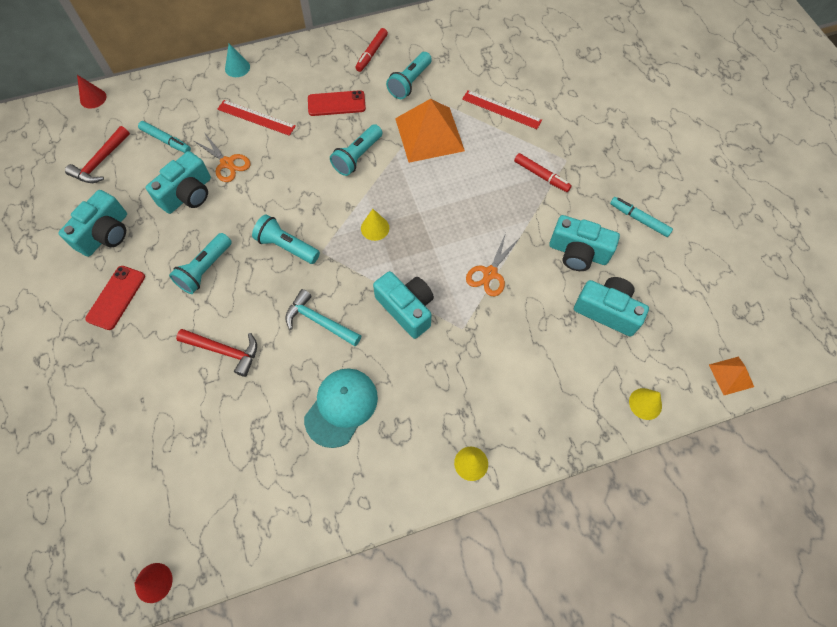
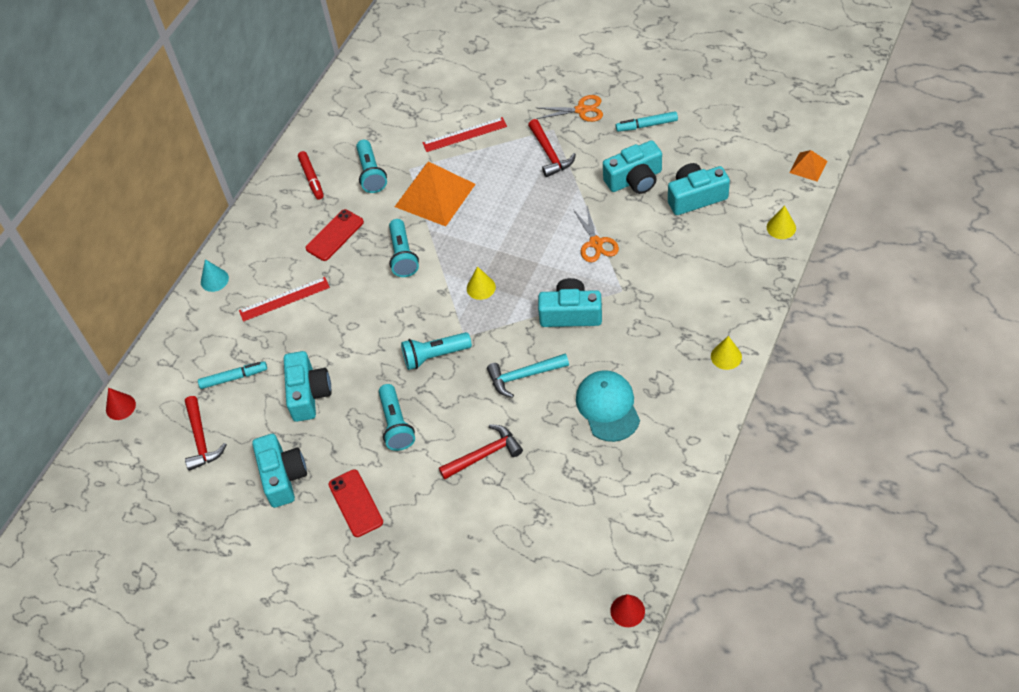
camera: 40 degrees left, 10 degrees down
(227, 163) = (308, 348): orange scissors -> orange scissors (581, 110)
(541, 176) = (549, 154): red marker -> red hammer

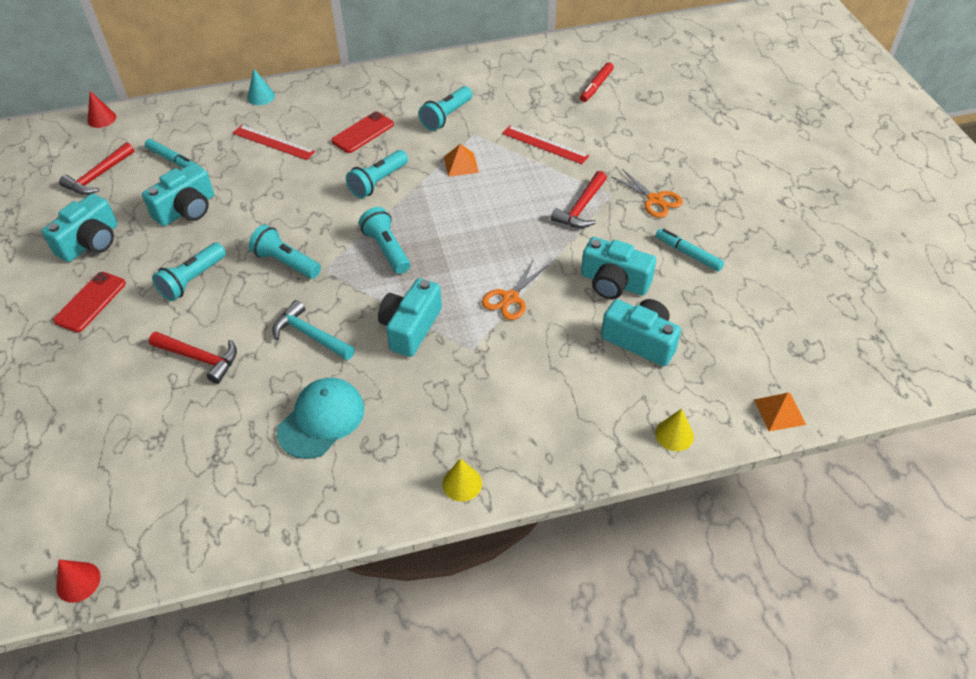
camera: 45 degrees right, 5 degrees down
(312, 178) = (409, 89): red marker -> red marker (596, 86)
(335, 235) = (363, 133): red phone -> red phone turned 45 degrees counterclockwise
(435, 195) = (461, 164): orange pyramid -> orange pyramid, size x0.48
(481, 287) = (387, 249): yellow cone -> turquoise flashlight
(571, 314) = (410, 327): turquoise camera -> turquoise camera turned 120 degrees counterclockwise

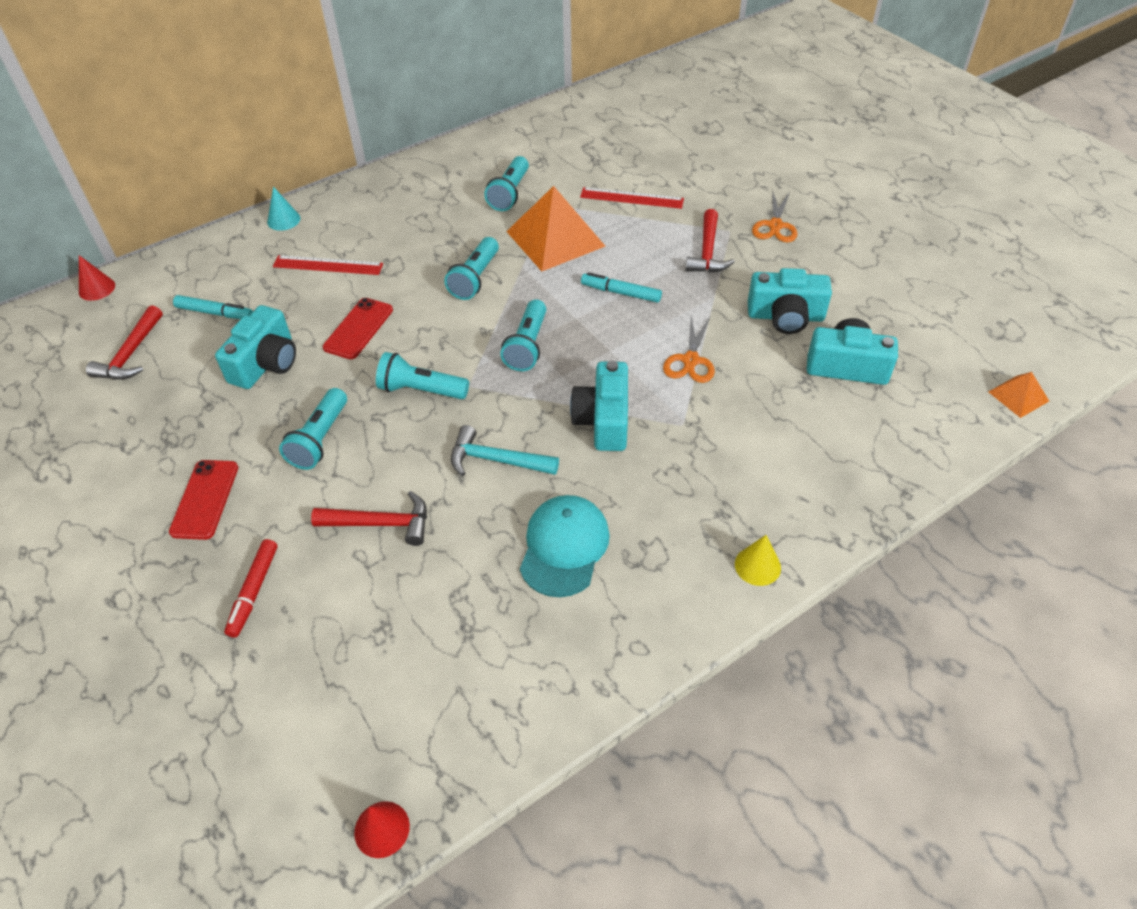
camera: 20 degrees left, 0 degrees up
(90, 242) = (165, 431): turquoise camera -> none
(363, 133) = (426, 231): red phone -> red phone (358, 329)
(387, 249) = (527, 346): turquoise flashlight -> turquoise flashlight turned 120 degrees counterclockwise
(461, 164) = (555, 238): orange pyramid -> orange pyramid, size x2.08
(596, 86) = (649, 129): red marker -> red marker (254, 591)
(655, 200) = (775, 226): orange scissors -> orange scissors turned 75 degrees clockwise
(674, 435) = (936, 448): yellow cone -> none
(688, 254) = (840, 269): turquoise marker -> turquoise marker (621, 293)

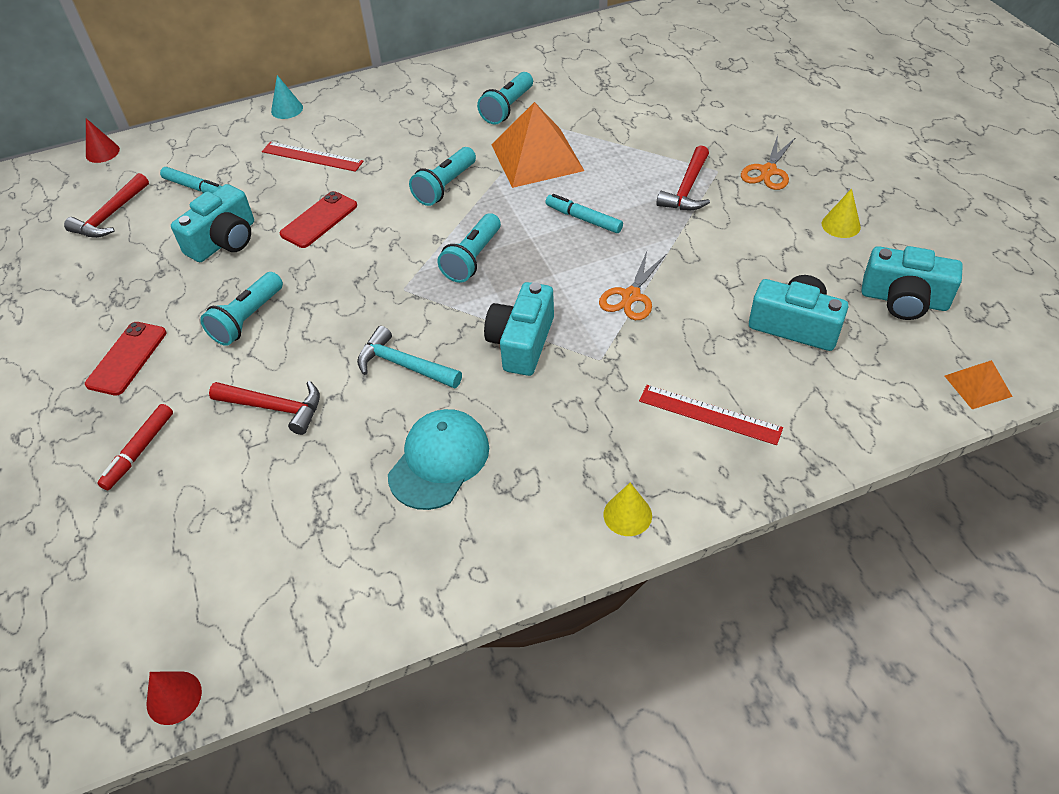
camera: 15 degrees right, 0 degrees up
(421, 390) = (356, 287): turquoise flashlight -> none
(631, 198) = (627, 126): red ruler -> red ruler (709, 414)
(785, 316) = (746, 265): turquoise camera -> turquoise camera (904, 300)
(856, 267) = (841, 225): none -> yellow cone

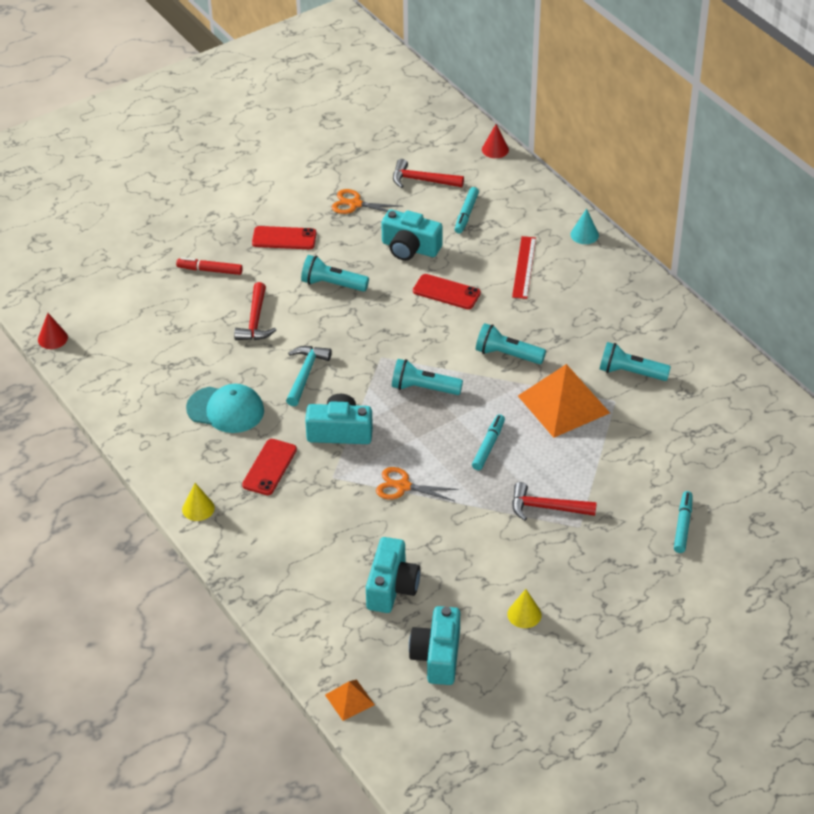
camera: 75 degrees right, 5 degrees down
(566, 422) = (269, 467): none -> red phone
(709, 414) = (291, 543): red ruler -> none
(727, 107) = (682, 526): none -> turquoise marker
(768, 171) = (588, 561): orange scissors -> orange scissors (355, 204)

